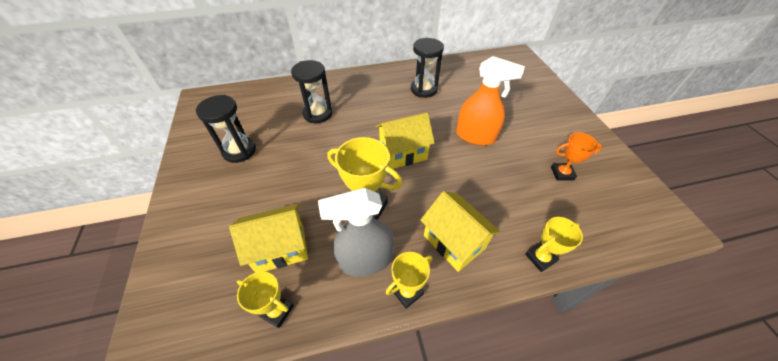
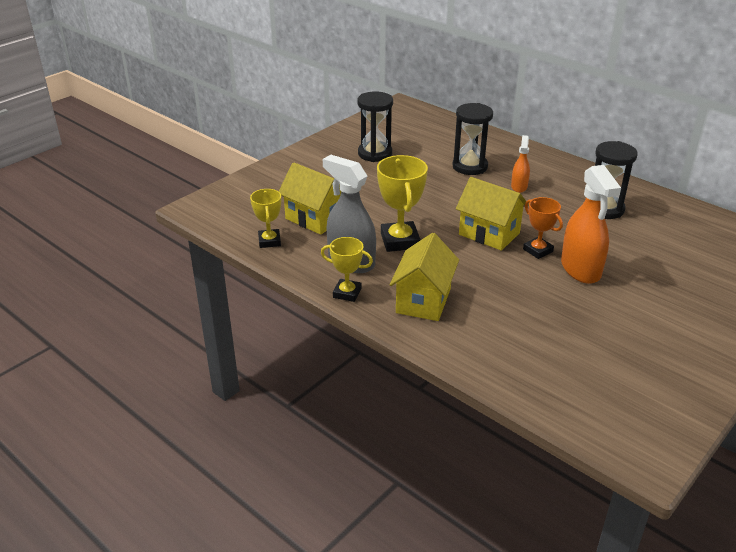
camera: 55 degrees right, 15 degrees down
(365, 107) = (519, 186): none -> orange spray bottle
(540, 258) = (468, 358): yellow trophy -> none
(562, 173) = (610, 347): orange trophy -> orange trophy (538, 250)

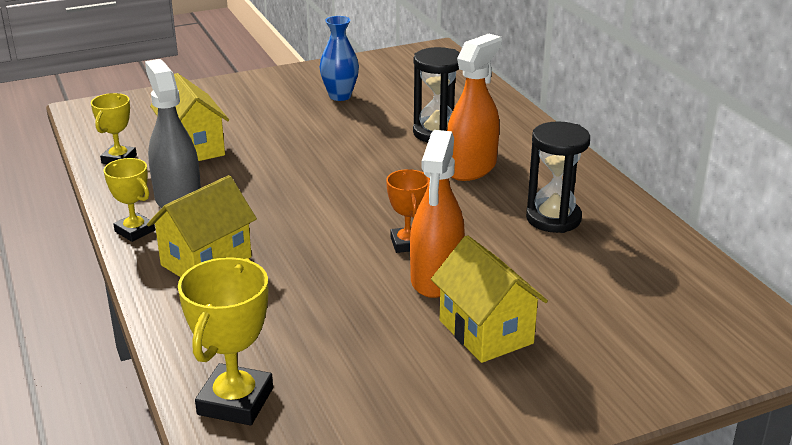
camera: 25 degrees right, 5 degrees down
(375, 154) = (340, 96): black hourglass -> blue vase
(400, 241) = (256, 193): yellow trophy -> yellow trophy (235, 401)
(489, 234) = (370, 210): yellow house -> yellow house (486, 332)
(519, 186) = (471, 168): orange spray bottle -> orange spray bottle, size x1.88

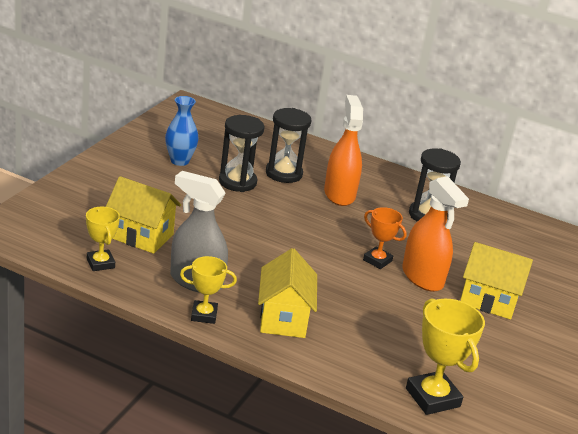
camera: 45 degrees left, 0 degrees up
(370, 128) = (237, 182): none -> black hourglass

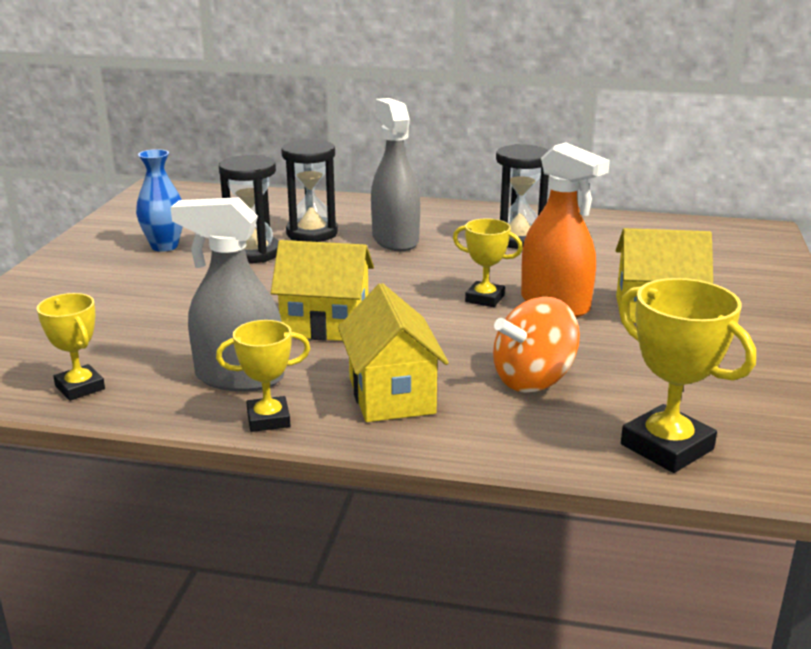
camera: 10 degrees left, 5 degrees down
(141, 236) = (135, 340): yellow house -> yellow house (325, 325)
(339, 194) = (395, 240): orange spray bottle -> grey spray bottle
(376, 331) = (533, 380): none -> orange spinning top
(377, 260) = (485, 298): orange trophy -> yellow trophy

